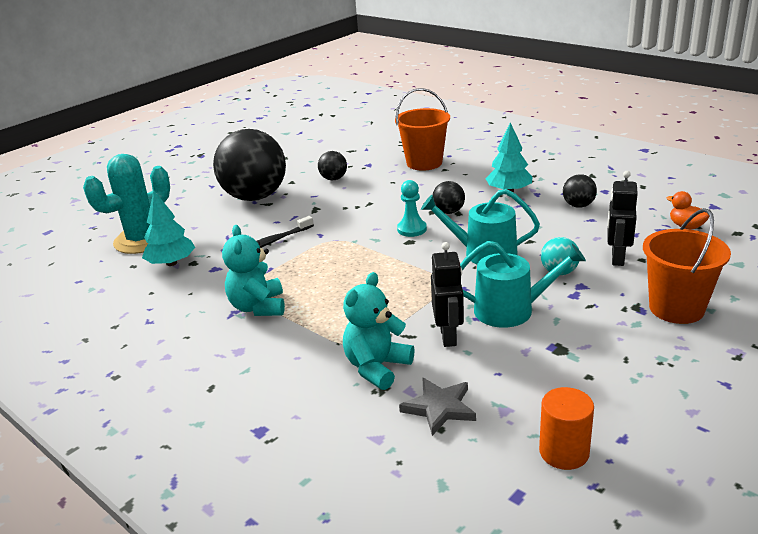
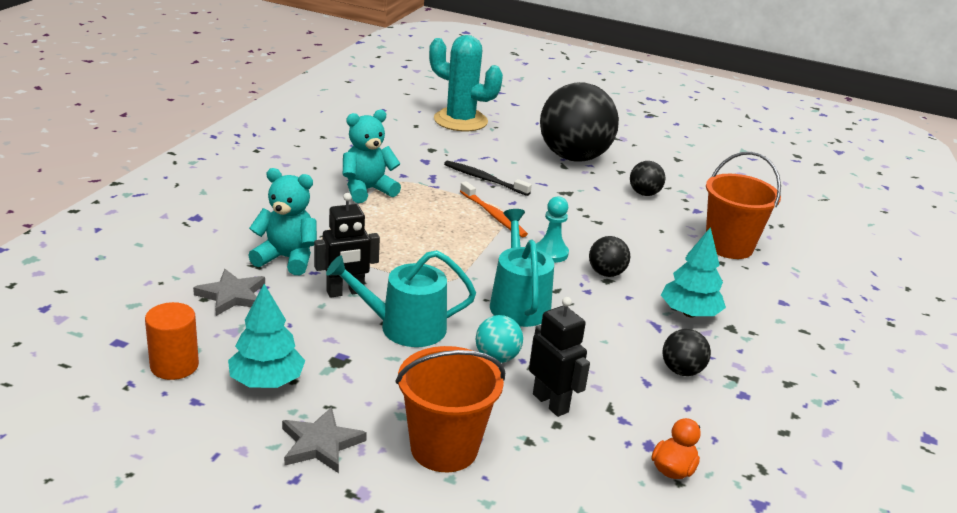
camera: 65 degrees right, 0 degrees up
(171, 263) = (426, 140): turquoise tree -> turquoise tree (266, 381)
(339, 246) = (493, 215): none -> orange toothbrush
(511, 310) = (404, 327): turquoise watering can -> turquoise watering can turned 105 degrees clockwise
(617, 258) = (551, 403): black robot -> black robot turned 60 degrees clockwise
(678, 367) = (320, 444): none -> grey star

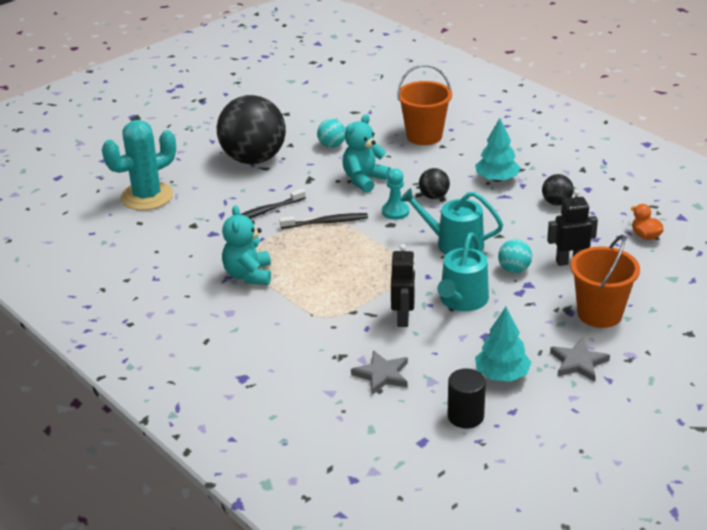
camera: 60 degrees left, 5 degrees up
(174, 366) = (465, 416): orange cylinder -> black cylinder
(287, 259) = (340, 338): turquoise teddy bear -> turquoise teddy bear (364, 180)
(493, 215) = (326, 222): orange toothbrush -> black toothbrush
(644, 194) = (332, 145): black ball -> turquoise ball

